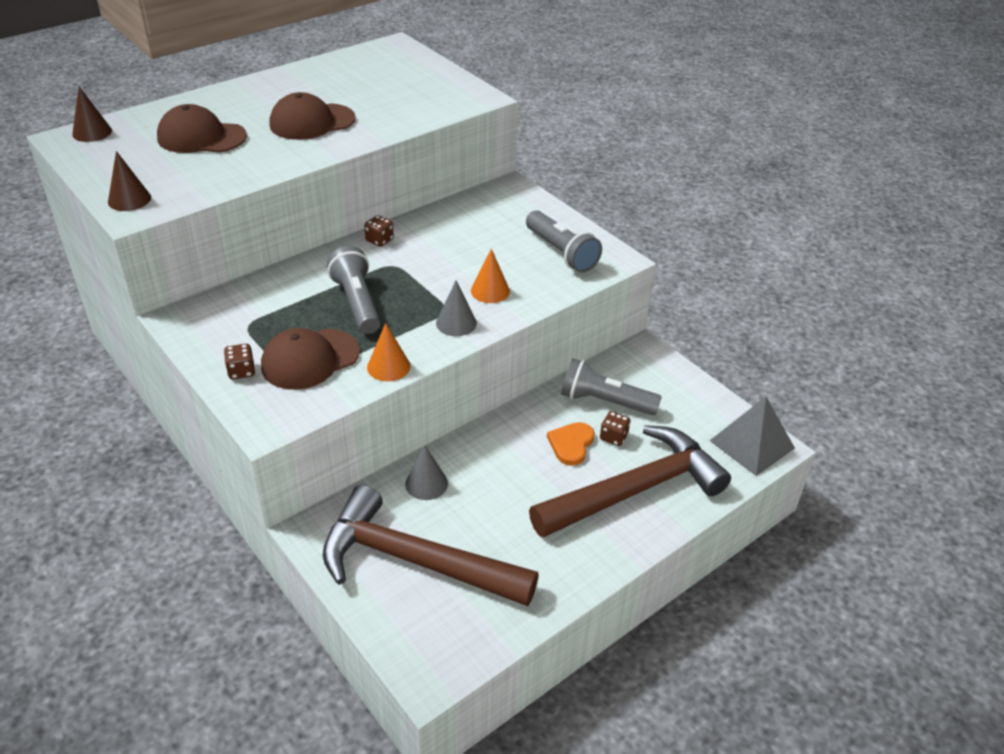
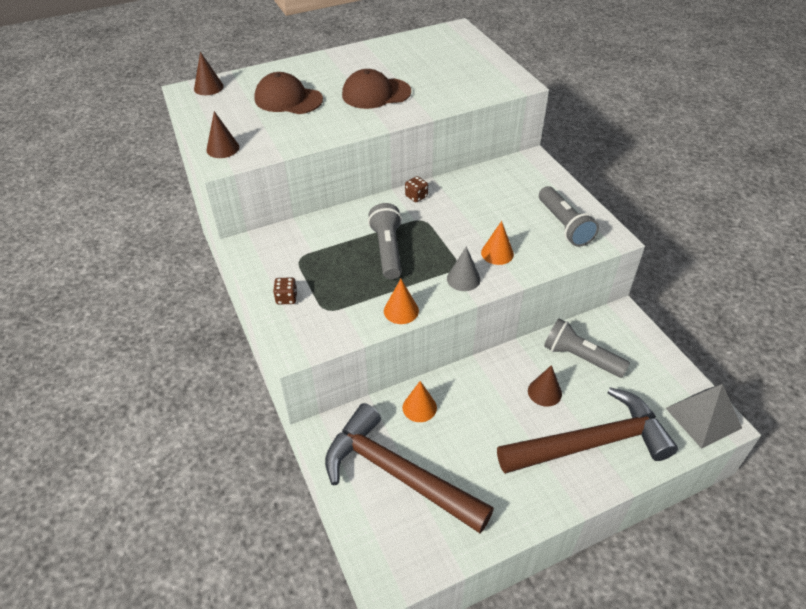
camera: 15 degrees right, 5 degrees up
(310, 359) = (341, 295): brown cap -> none
(426, 483) = (419, 407): grey cone -> orange cone
(571, 444) = (544, 392): orange heart -> brown cone
(613, 437) = (582, 391): brown dice -> none

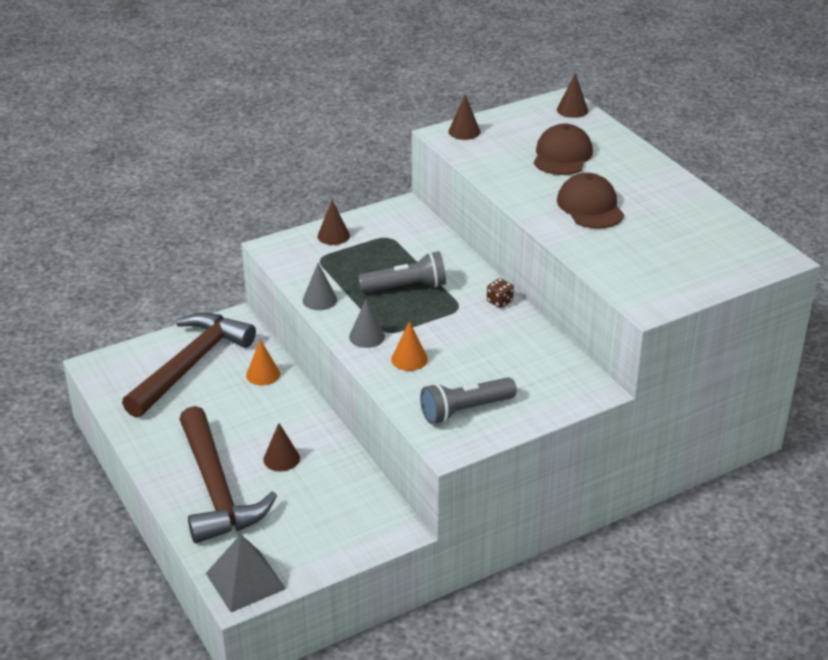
camera: 85 degrees right, 10 degrees down
(286, 298) = (333, 235): brown dice -> brown cone
(401, 310) = (319, 300): orange cone -> grey cone
(580, 358) = (330, 488): grey flashlight -> none

